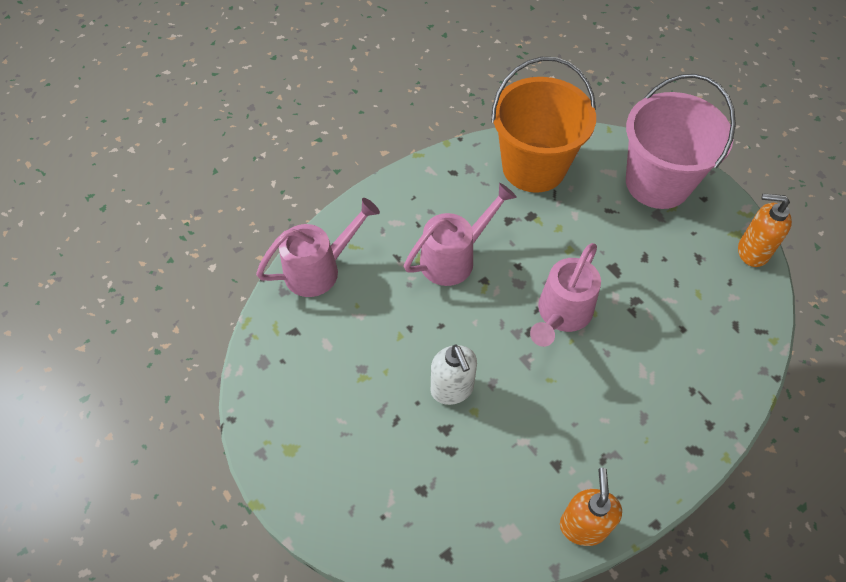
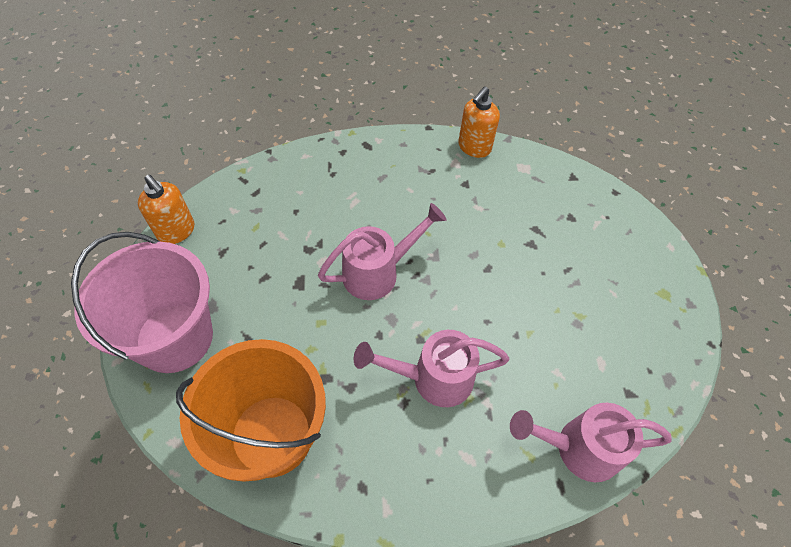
camera: 150 degrees left, 0 degrees up
(452, 389) = (509, 267): white soap dispenser -> none

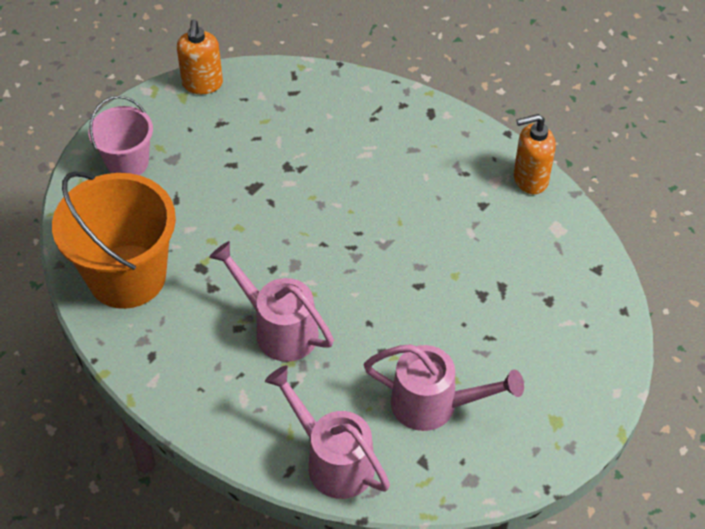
camera: 45 degrees right, 5 degrees down
(174, 337) = (127, 162): pink bucket -> pink bucket, size x0.57
(378, 272) = (322, 223): pink watering can -> pink watering can (434, 405)

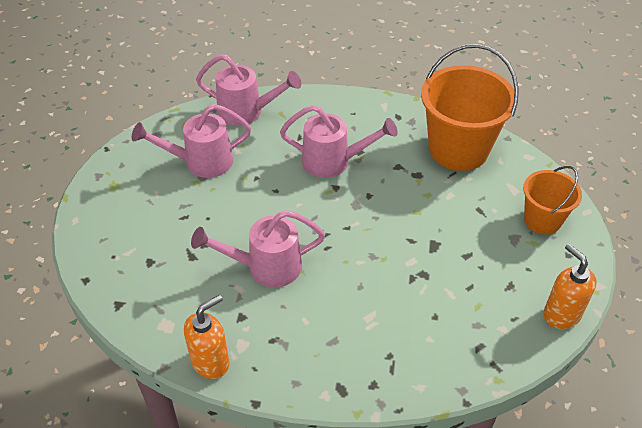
camera: 150 degrees right, 5 degrees down
(127, 162) = (542, 220): pink bucket -> orange bucket
(432, 240) = (266, 267): none -> pink watering can

